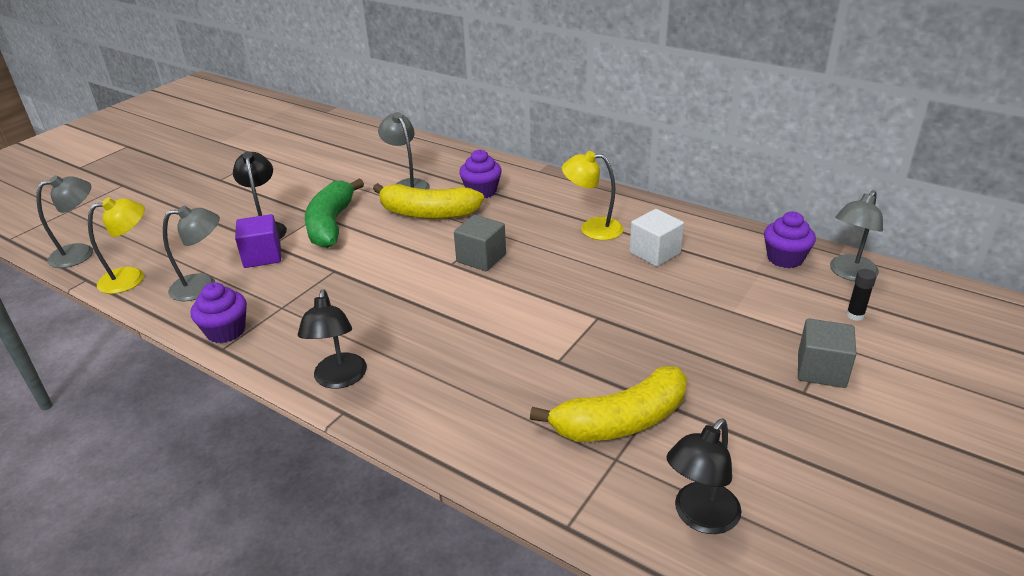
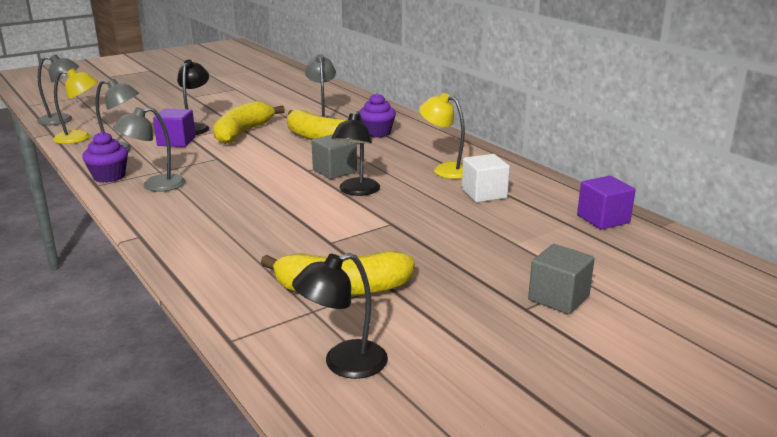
camera: 20 degrees right, 10 degrees down
(331, 224) = (243, 133): green banana -> yellow banana
(339, 379) = (156, 218): black lamp -> black lamp (356, 191)
(785, 258) = (603, 219): purple cupcake -> purple cube
(849, 273) = (658, 241): grey lamp -> grey lamp (155, 185)
(855, 315) = (633, 269): black glue stick -> none

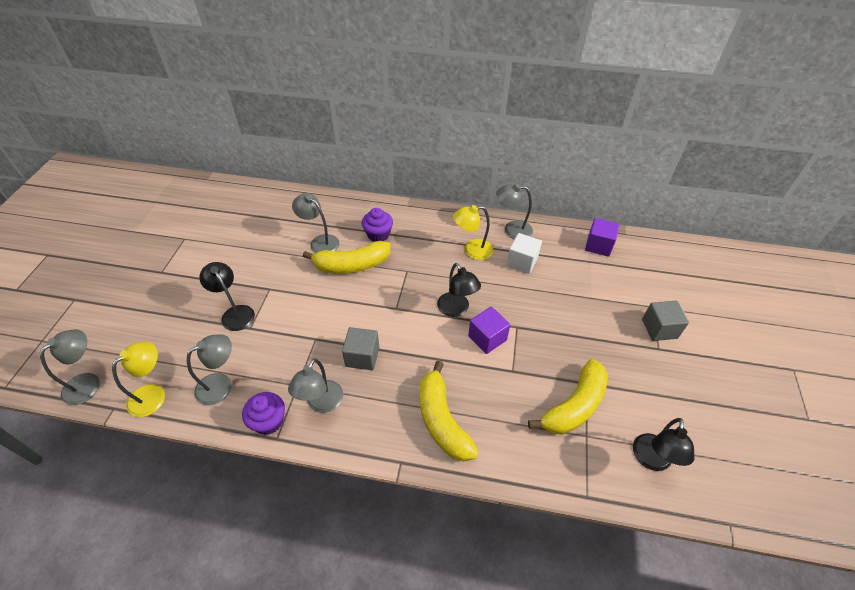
camera: 45 degrees left, 25 degrees up
(176, 141) = (250, 341): purple cube -> purple cube (487, 338)
(243, 133) = (285, 295): yellow banana -> yellow banana (442, 420)
(334, 171) = (414, 297): grey cube -> grey cube (362, 356)
(516, 174) = (512, 230): none -> grey lamp

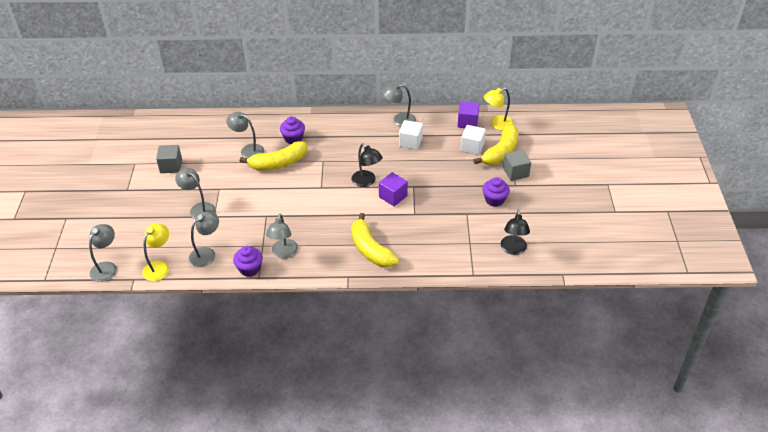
camera: 10 degrees left, 5 degrees down
(235, 313) = (198, 208): black lamp -> grey lamp
(362, 356) = (304, 221): grey cube -> grey cube (171, 166)
(472, 250) = (370, 139): yellow lamp -> yellow lamp (497, 124)
(574, 406) = (460, 228): yellow banana -> yellow banana (501, 152)
(601, 281) = (472, 147): none -> white cube
(627, 367) = (494, 200): none -> purple cupcake

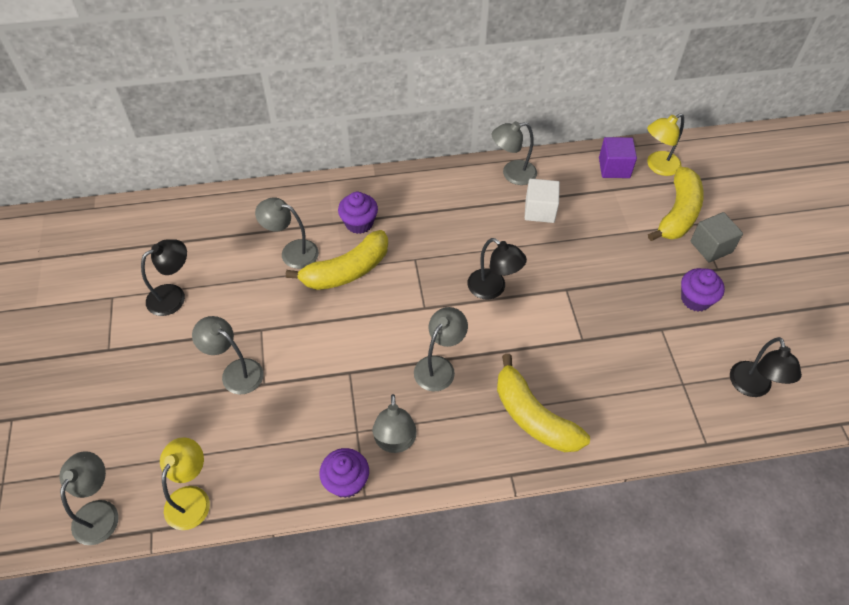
camera: 10 degrees left, 10 degrees up
(171, 166) = (173, 296): grey cube -> black lamp
(207, 253) = (267, 460): grey lamp -> grey lamp (439, 366)
(393, 196) = (540, 311): purple cube -> none
(472, 147) = (633, 209): white cube -> none

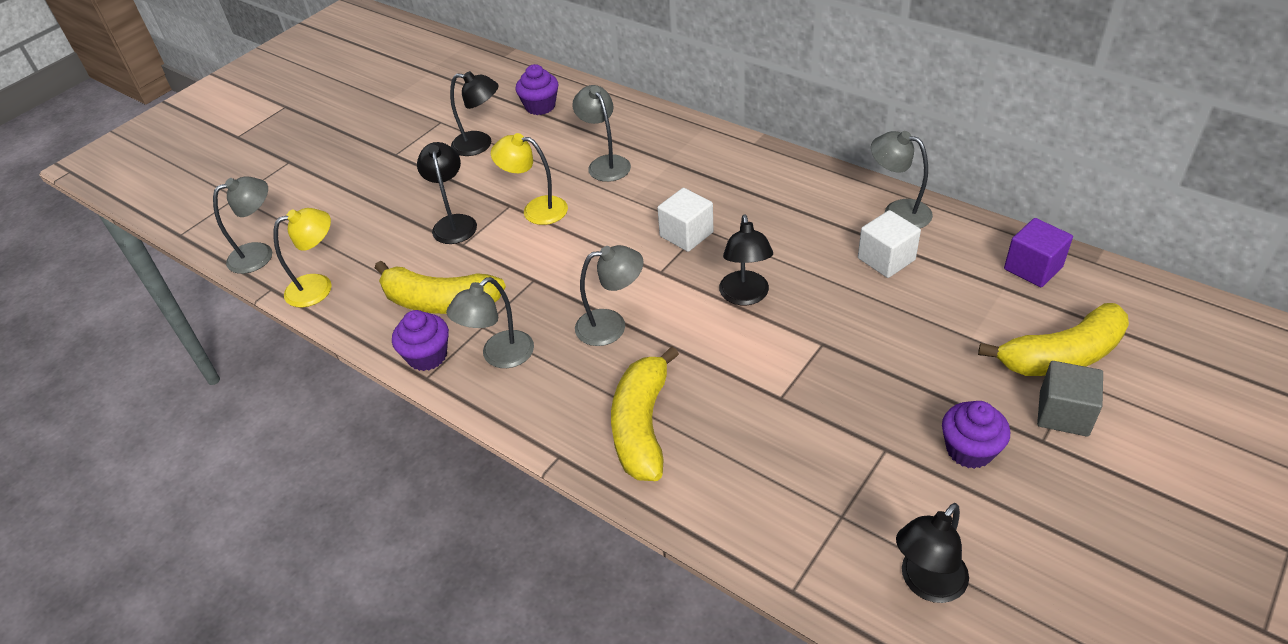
camera: 50 degrees right, 10 degrees down
(235, 372) = (454, 223): grey lamp -> black lamp
(346, 271) = (630, 203): yellow banana -> yellow banana (439, 302)
(359, 223) = (689, 172): purple cupcake -> purple cupcake (540, 106)
(410, 270) = (686, 234): none -> white cube
(658, 166) = (1096, 296): yellow lamp -> yellow lamp (536, 209)

